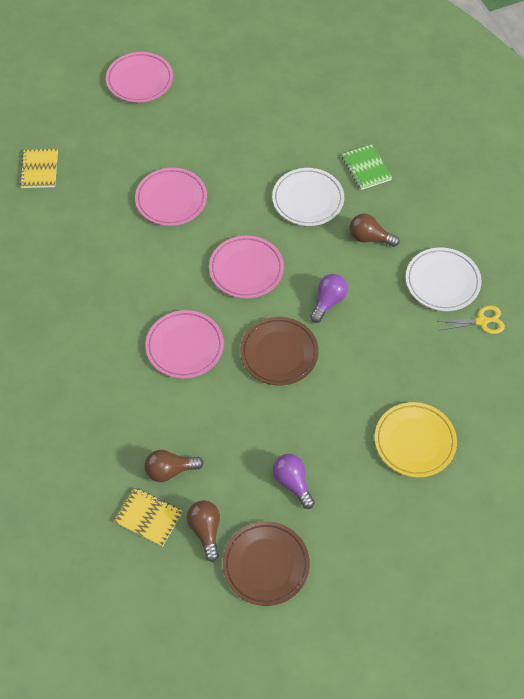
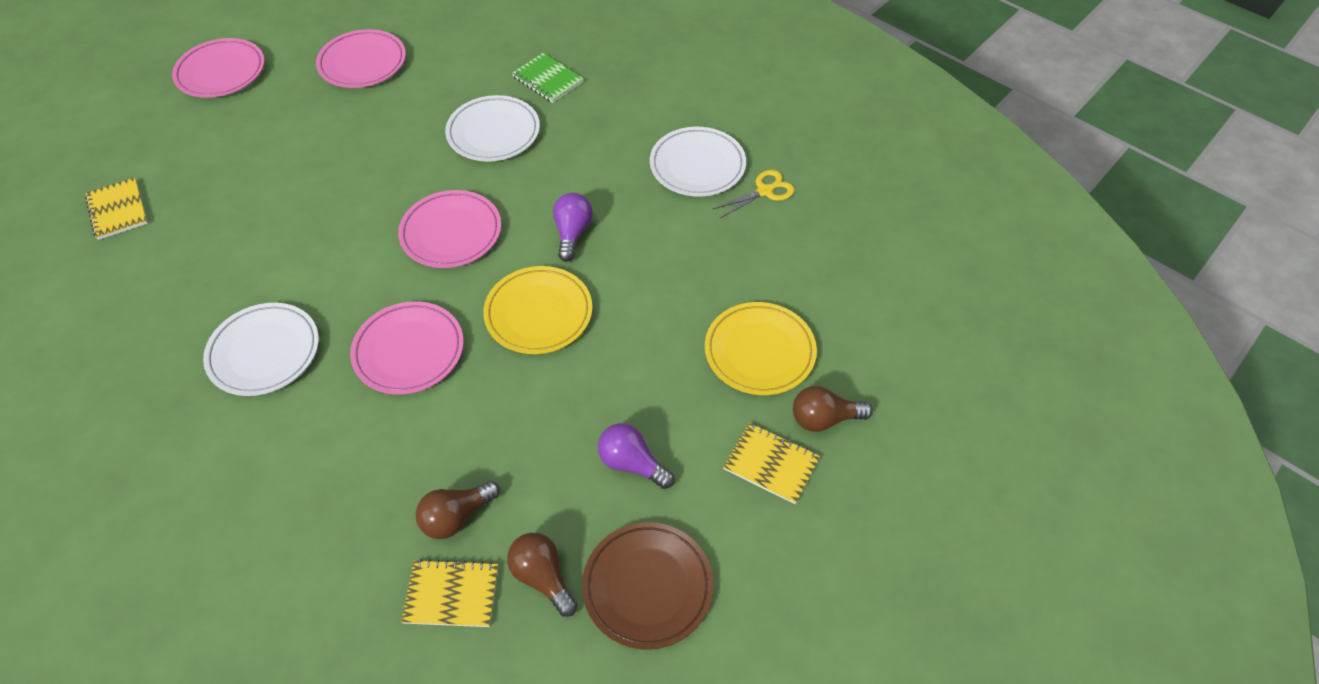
camera: 25 degrees left, 5 degrees down
(96, 311) = (264, 352): none -> white plate
(171, 199) = (317, 187): pink plate -> pink plate (362, 63)
(279, 353) = (538, 313): brown plate -> yellow plate
(369, 238) = (588, 149): brown light bulb -> brown light bulb (824, 419)
(382, 522) = (771, 464): none -> yellow notebook

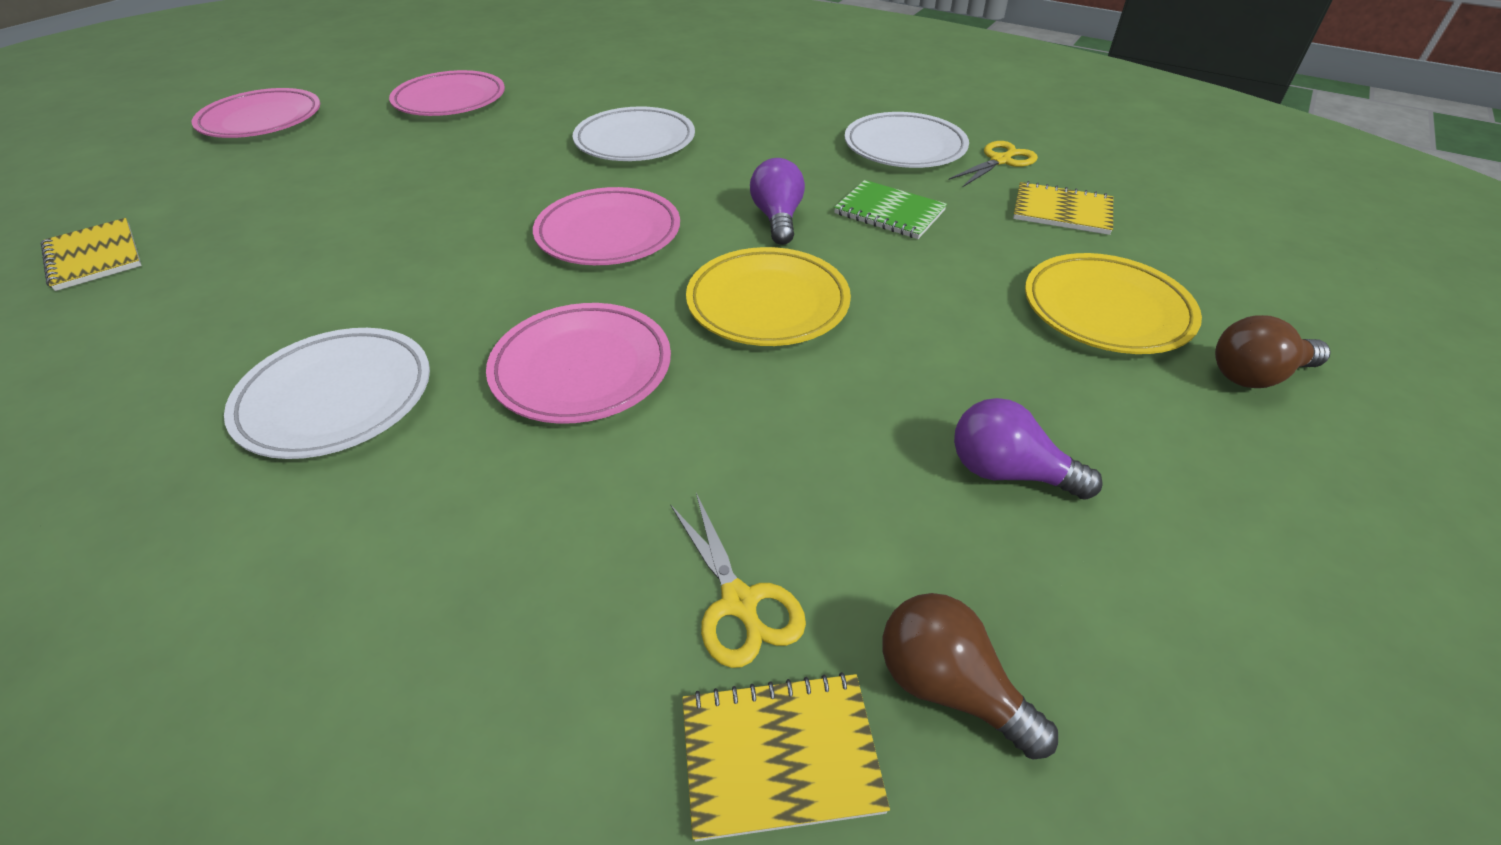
camera: 10 degrees left, 10 degrees down
(456, 517) = (739, 602): brown light bulb -> yellow scissors
(548, 80) = (686, 96): green notebook -> green notebook (889, 212)
(647, 587) = (1155, 671): brown plate -> none
(771, 464) = (1225, 442): yellow notebook -> yellow notebook (1062, 211)

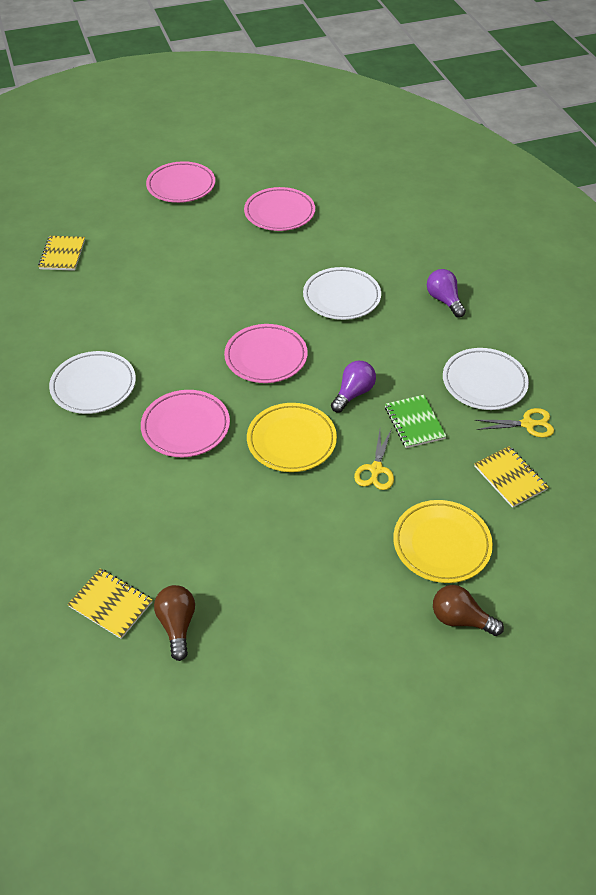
camera: 40 degrees right, 5 degrees up
(739, 602) = (146, 554): yellow scissors -> yellow scissors (376, 469)
(1008, 472) = (290, 579): purple light bulb -> purple light bulb (444, 300)

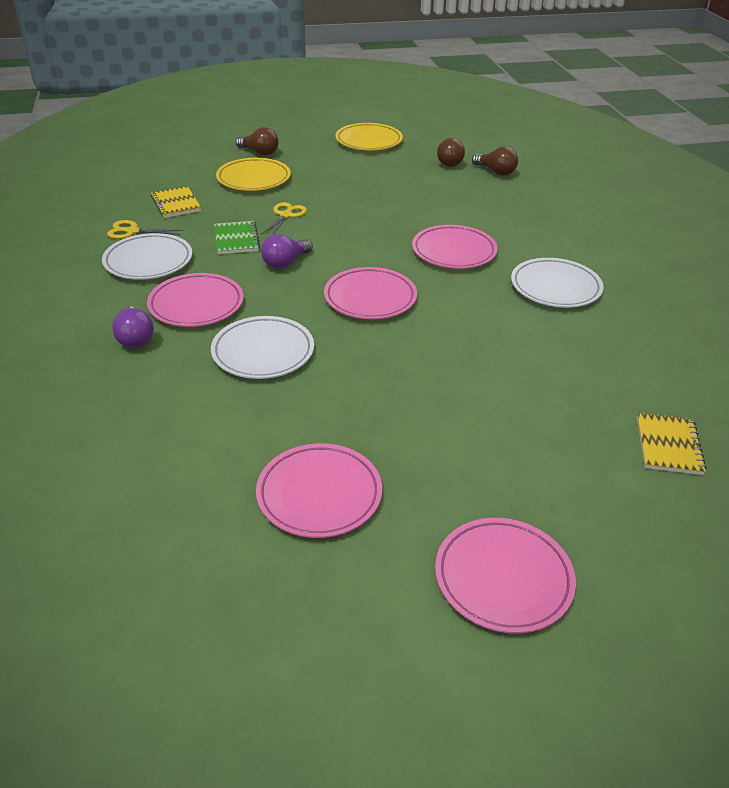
camera: 175 degrees left, 10 degrees down
(111, 604) = (496, 172): yellow notebook -> brown light bulb
(291, 441) = (355, 236): yellow plate -> yellow plate (368, 141)
(413, 336) = (196, 305): none -> pink plate

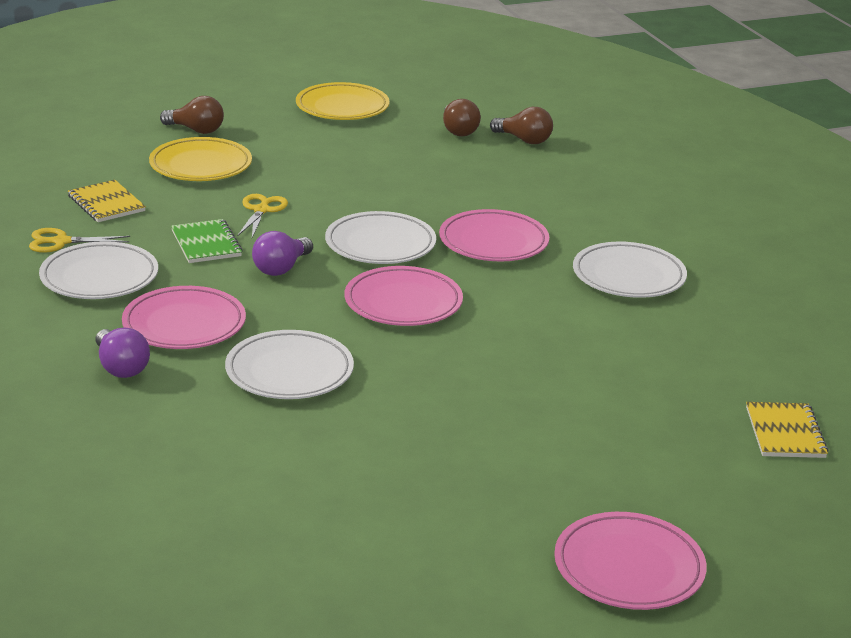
camera: 10 degrees left, 10 degrees down
(319, 494) = (406, 510): pink plate -> none
(366, 248) = (380, 244): none -> white plate

